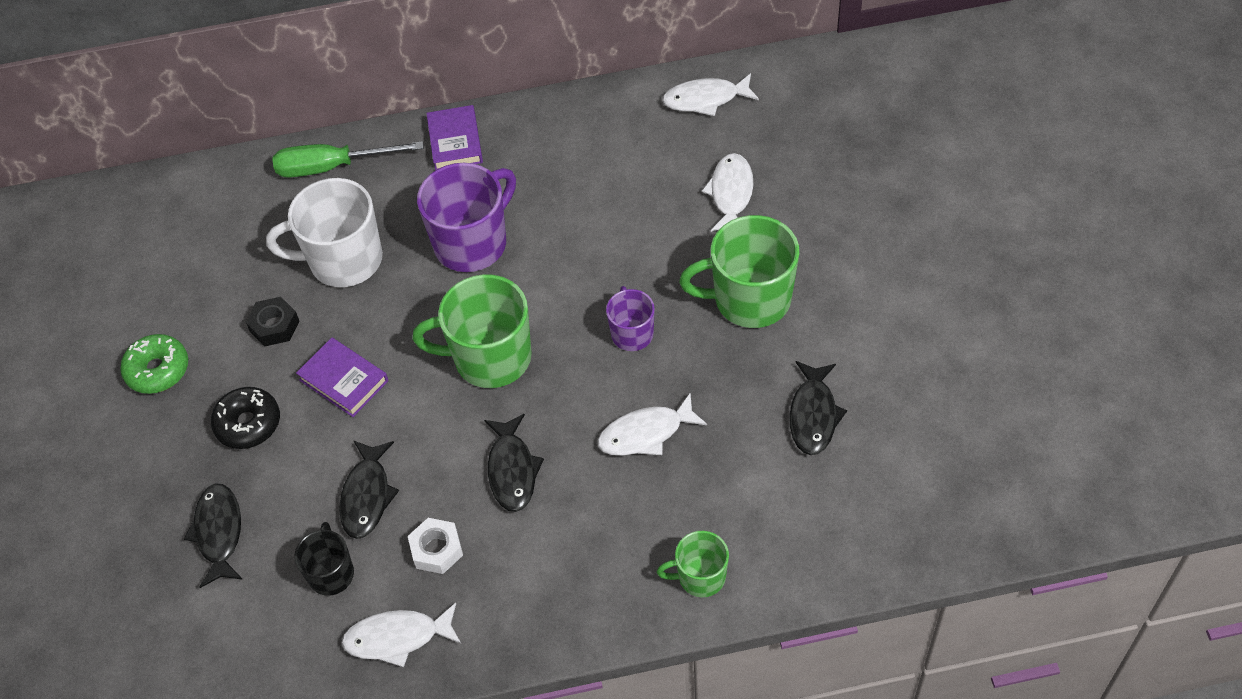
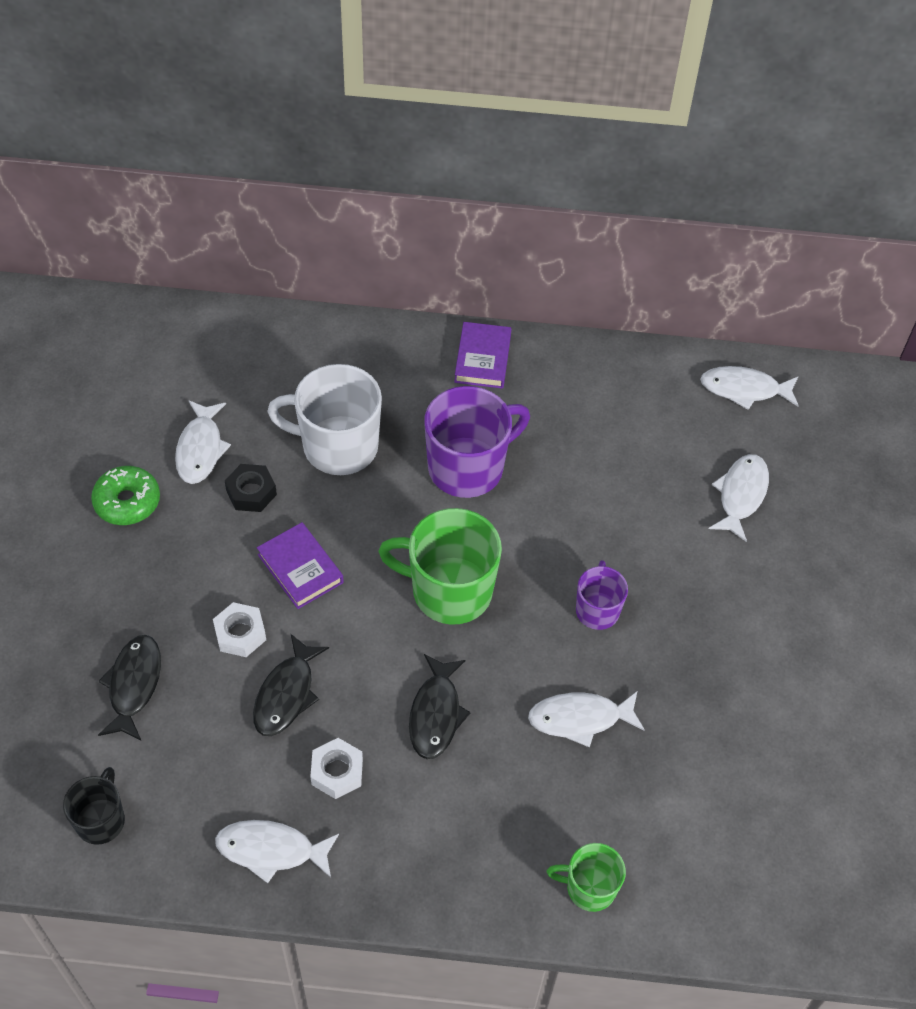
camera: 10 degrees right, 0 degrees up
(213, 301) = (200, 449): none -> white fish
(248, 424) = (196, 583): black donut -> none
(305, 456) = (240, 634): none -> white nut
(331, 573) = (228, 762): black mug -> black mug (101, 820)
(332, 167) = (356, 348): green screwdriver -> none
(750, 299) = (727, 612): green mug -> none
(813, 415) = (755, 754): black fish -> none

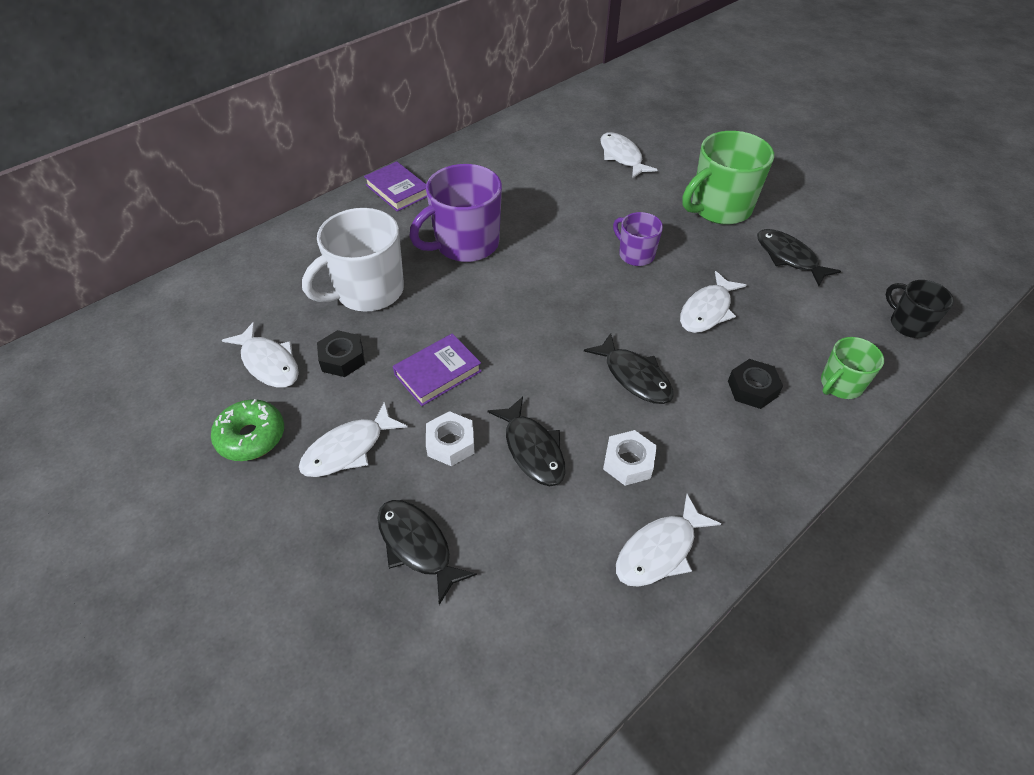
camera: 45 degrees left, 5 degrees down
(101, 820) = (520, 662): black mug -> black mug (908, 324)
(300, 569) = (438, 373): purple book -> purple book turned 45 degrees counterclockwise
(449, 591) = (546, 309): green mug -> green mug (719, 208)
(468, 467) = (465, 244): purple mug -> purple mug turned 135 degrees counterclockwise
(512, 816) = (752, 389): none -> black nut
(736, 744) = (789, 257): none -> black fish
(744, 389) = (555, 116): white fish -> white fish (348, 449)

